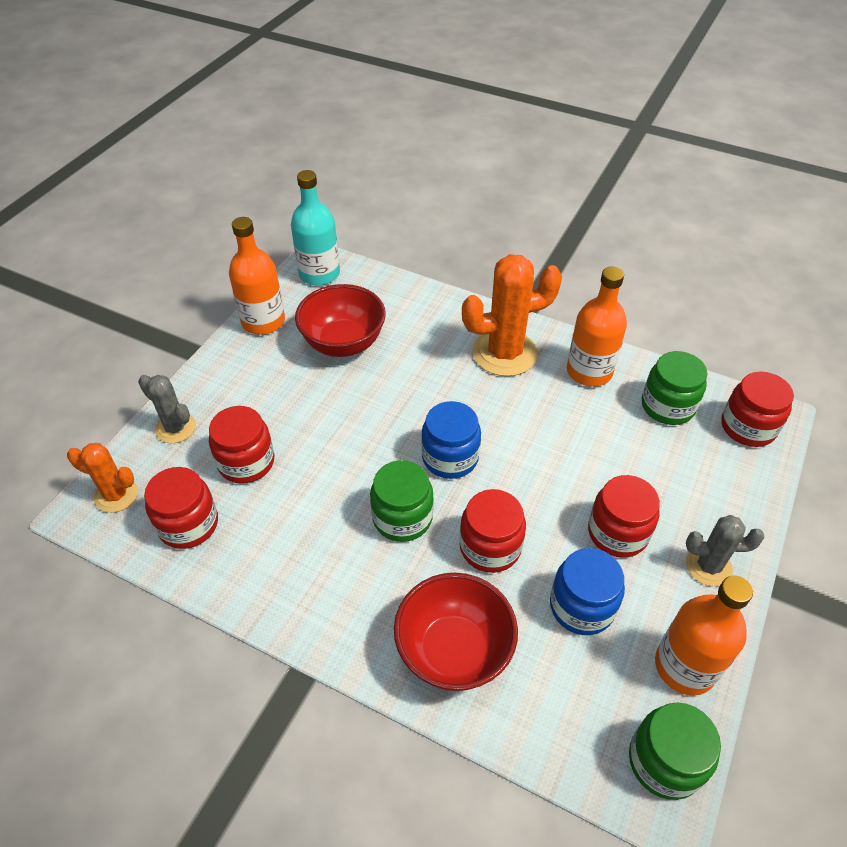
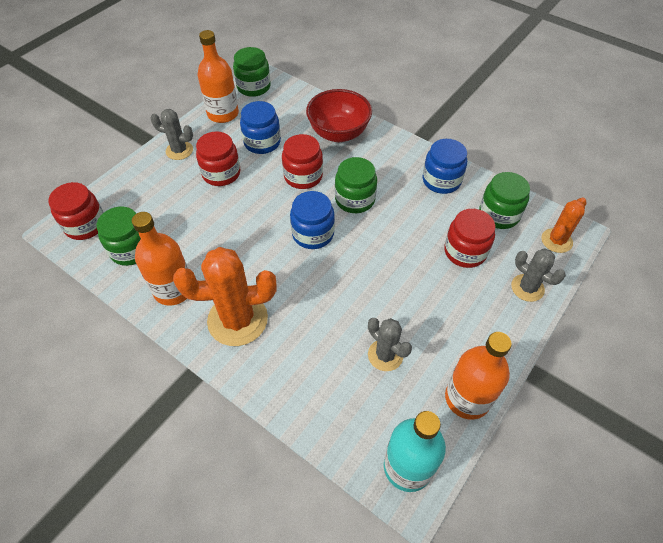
camera: 170 degrees left, 5 degrees up
(116, 495) = (556, 241): orange cactus -> orange cactus turned 75 degrees counterclockwise
(188, 524) = (499, 214): red jar -> green jar
(269, 572) = (441, 180): none -> blue jar
(343, 343) = (385, 355): red bowl -> grey cactus

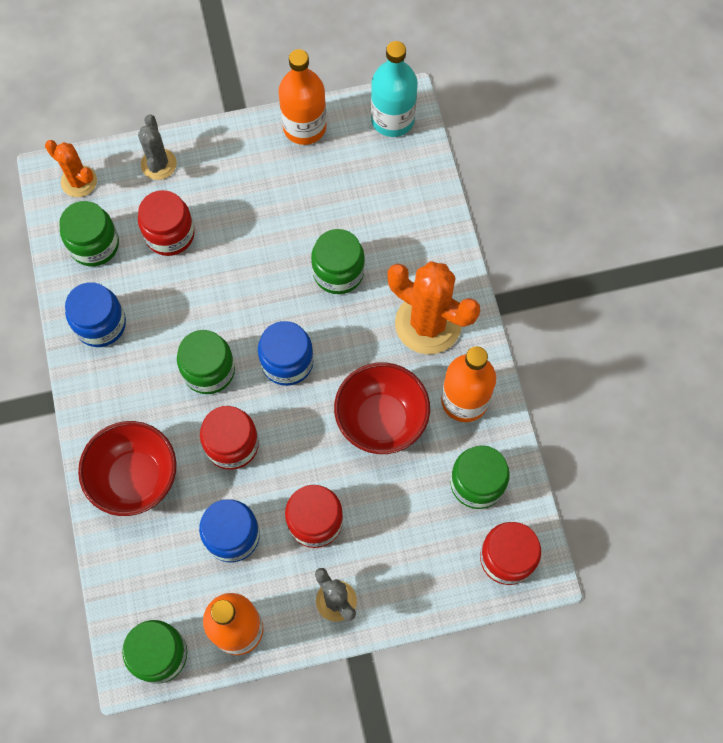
camera: 140 degrees left, 15 degrees up
(223, 242) = (381, 420): none -> red bowl
(332, 308) = (338, 272): none -> green jar
(385, 355) = (333, 201): grey cactus -> none
(556, 241) = (79, 181): orange cactus -> orange cactus turned 45 degrees clockwise

